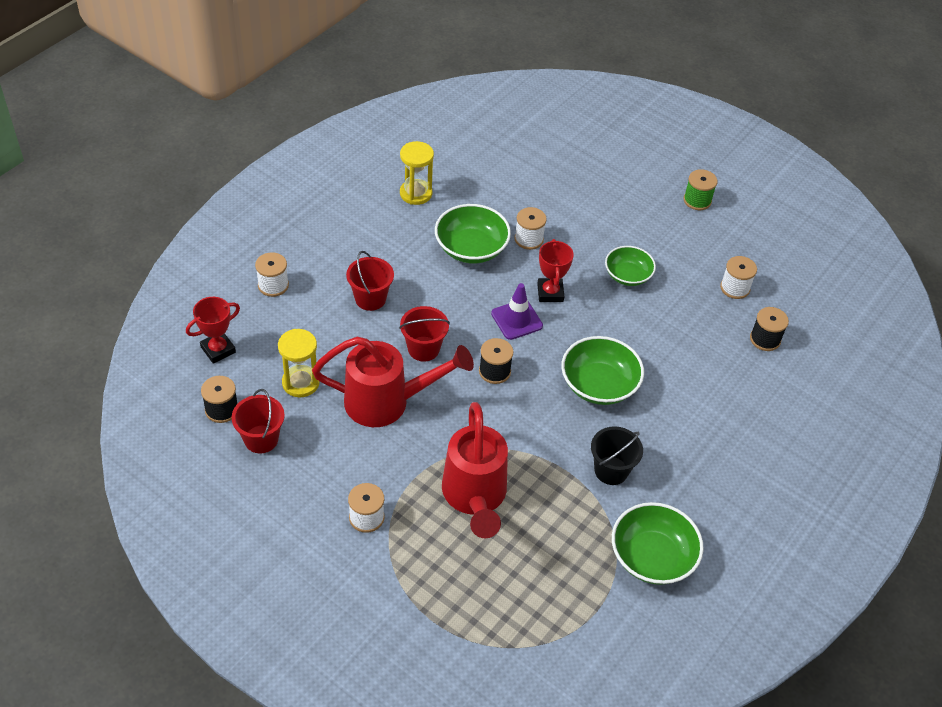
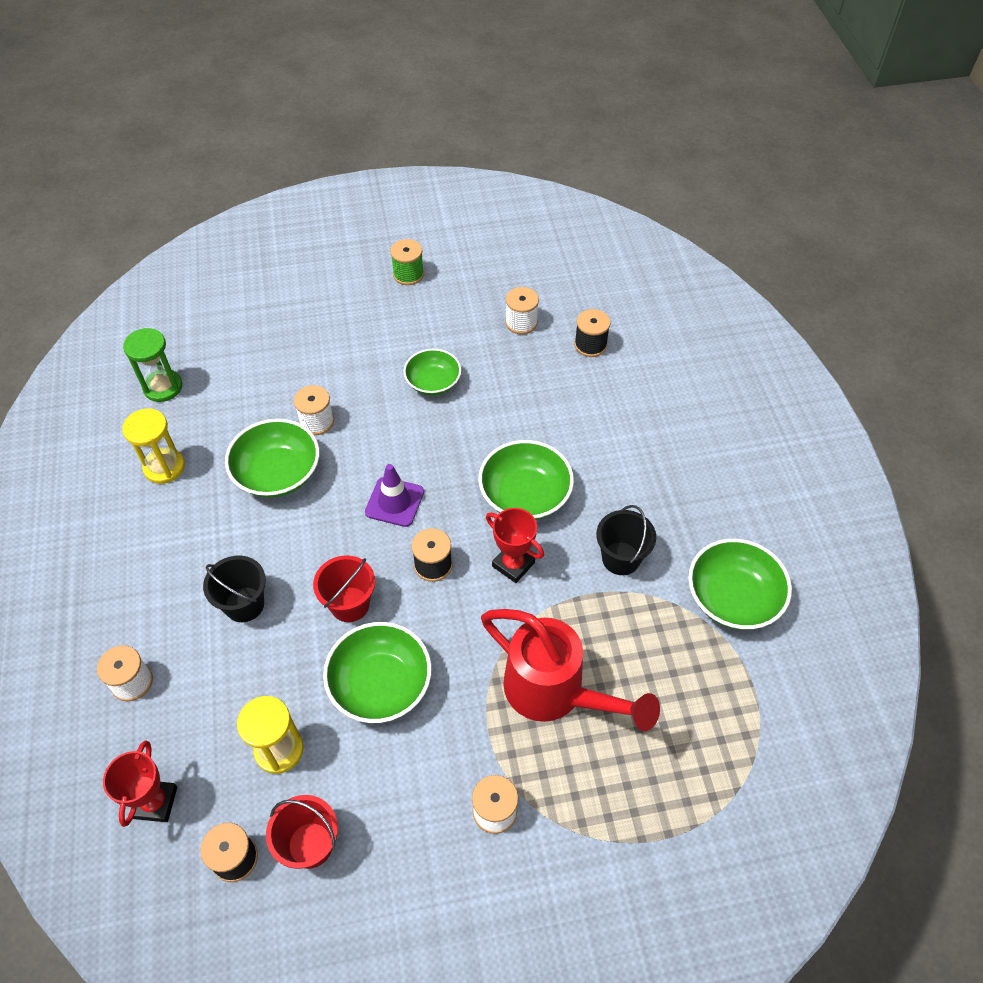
camera: 45 degrees left, 5 degrees up
(370, 299) = (244, 604): red bucket -> black bucket
(388, 402) = (380, 684): red watering can -> green bowl
(467, 150) = (163, 387): none -> green hourglass
(550, 293) = (392, 453): red trophy -> red trophy (513, 564)

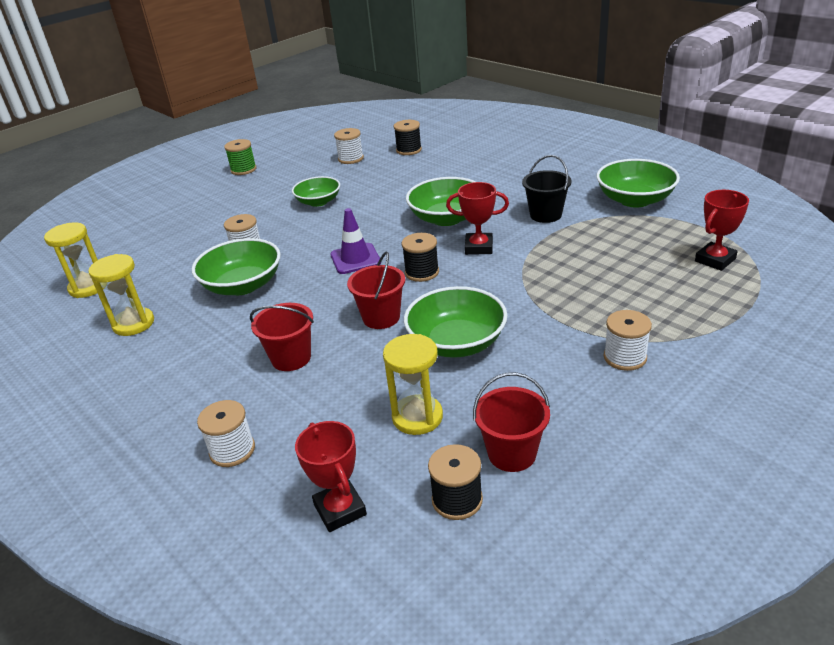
camera: 30 degrees left, 20 degrees down
(163, 387) = (88, 287): green hourglass -> yellow hourglass
(244, 604) = (291, 358): black bucket -> red bucket
(556, 693) = (586, 285): red watering can -> none
(710, 749) = (715, 260): none -> red trophy

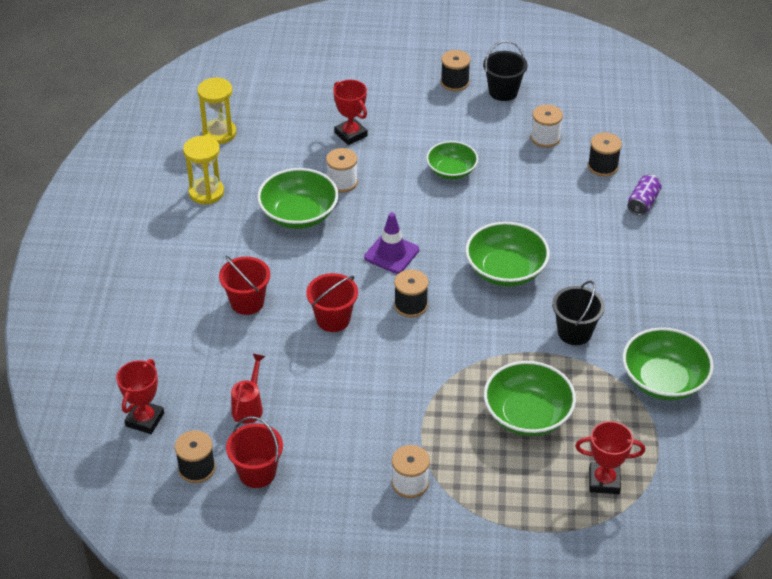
camera: 45 degrees right, 10 degrees up
(232, 450) = (145, 337): white spool -> none
(243, 169) = (454, 82): green spool -> black spool
(285, 157) = (503, 92): none -> black bucket
(417, 417) = (249, 406): yellow hourglass -> red watering can
(456, 342) = (342, 379): green bowl -> green bowl (527, 415)
(461, 149) = (643, 202): none -> purple can
(479, 247) = (479, 318): red trophy -> red trophy (351, 134)

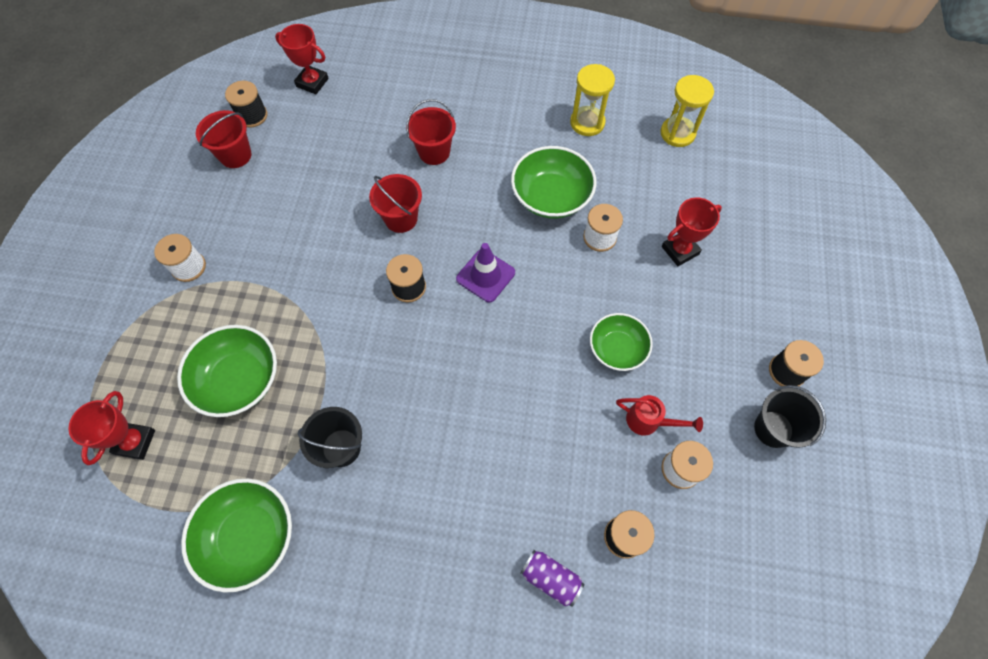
camera: 95 degrees right, 20 degrees up
(249, 406) = (309, 151): red watering can -> red watering can (649, 421)
(505, 270) = (447, 387): green bowl -> none

